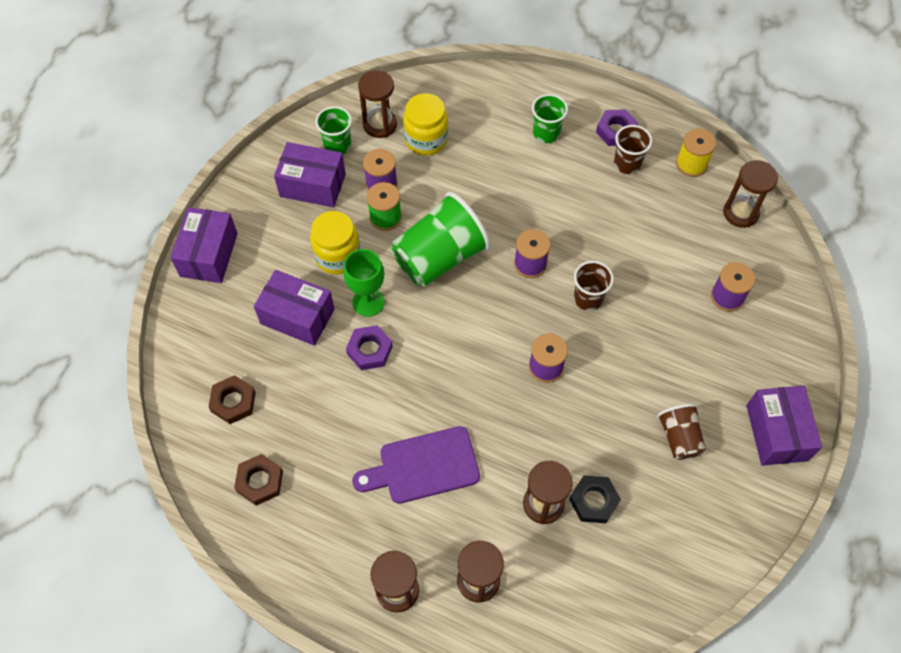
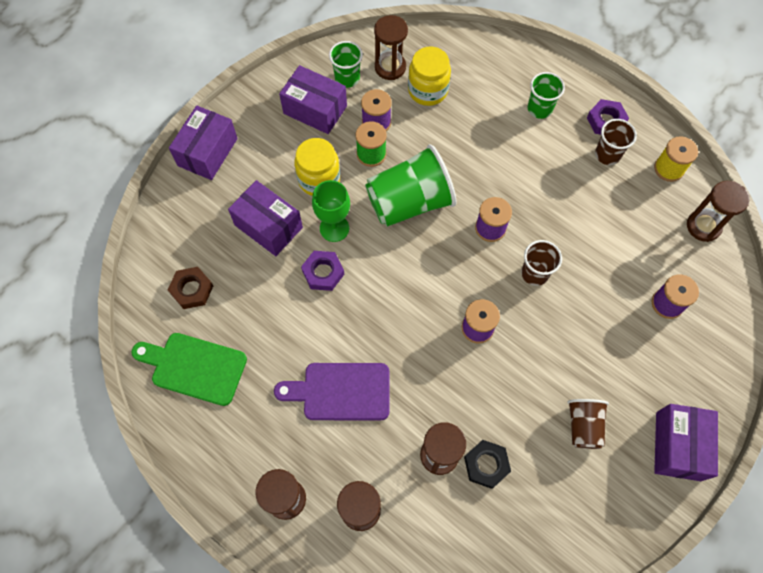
camera: 15 degrees right, 5 degrees up
(260, 481) = (194, 367): brown nut -> green cutting board

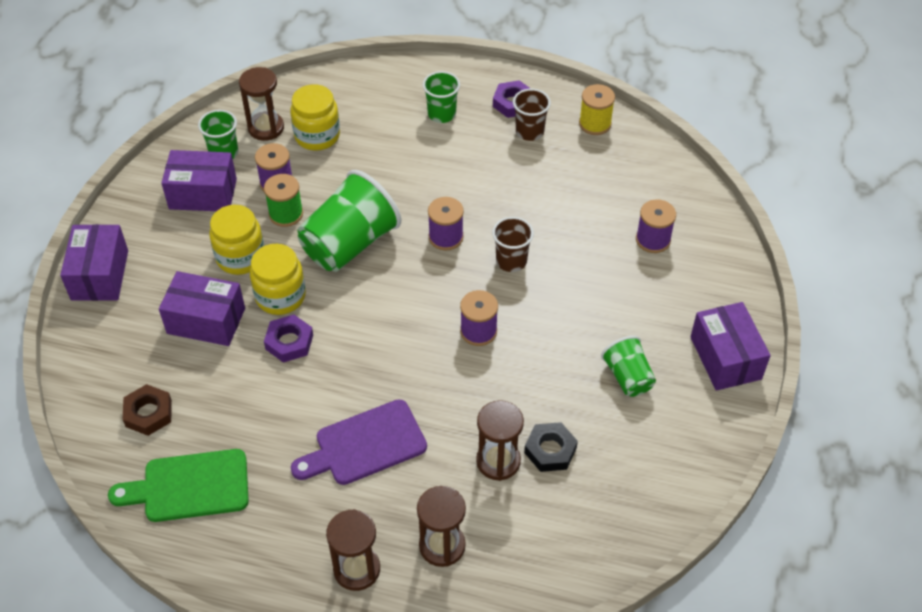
camera: 25 degrees left, 15 degrees down
(334, 228) = (280, 296): green goblet -> yellow jar
(583, 426) = (627, 377): brown cup -> green cup
(703, 226) = (652, 161): brown hourglass -> none

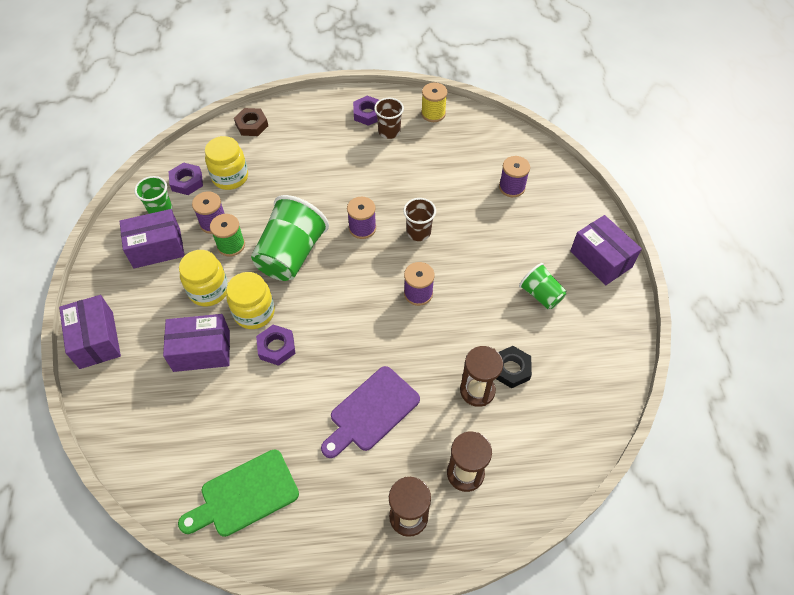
camera: 20 degrees left, 5 degrees up
(148, 413) = (185, 444): brown nut -> brown nut (251, 125)
(266, 128) = (187, 182): brown hourglass -> purple nut
(441, 114) = (319, 135): green cup -> none

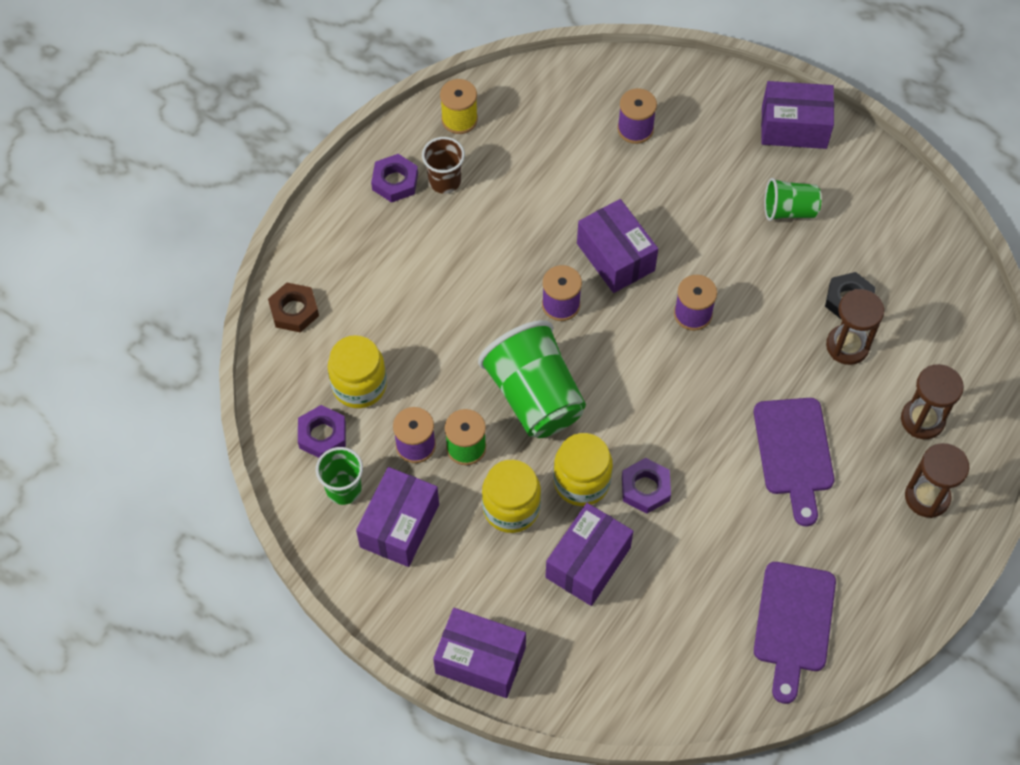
camera: 50 degrees left, 5 degrees up
(245, 495) = (793, 623): green cutting board -> purple cutting board
(418, 232) = (615, 257): brown cup -> purple box

